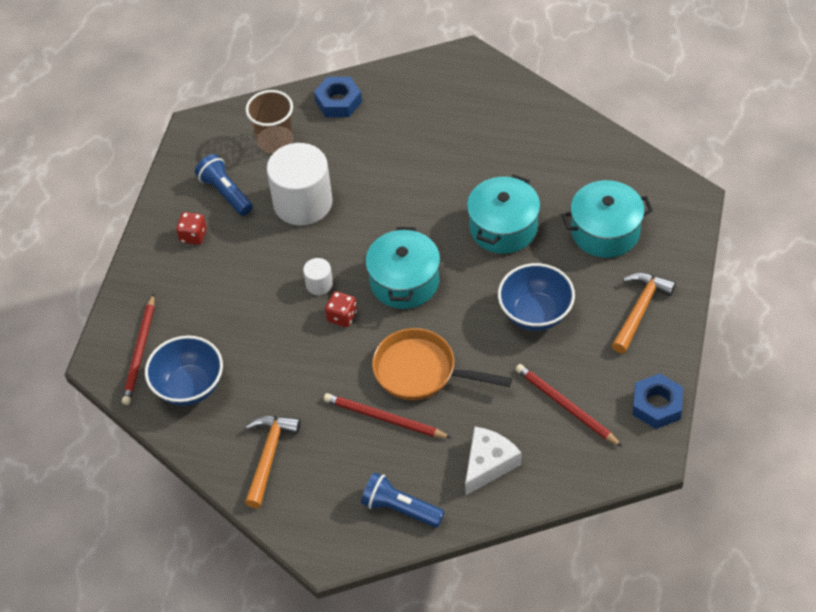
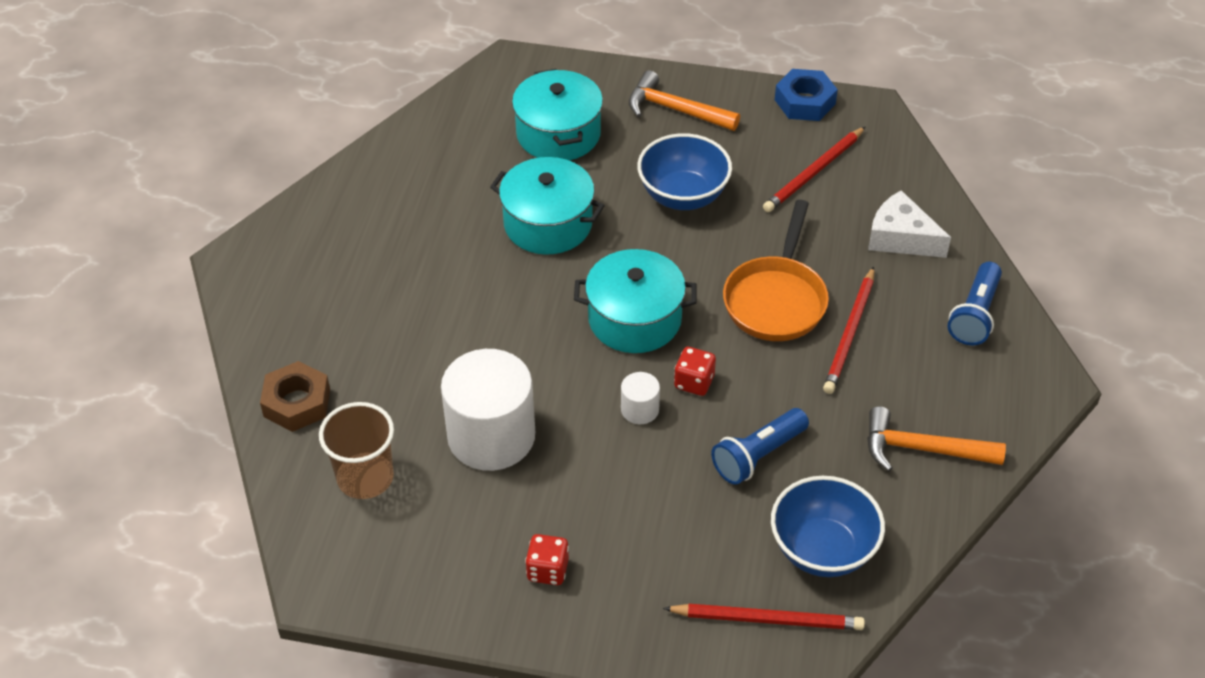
camera: 95 degrees left, 5 degrees down
(226, 193) = (465, 534): blue flashlight -> blue flashlight (758, 456)
(338, 102) = (297, 403): blue nut -> brown nut

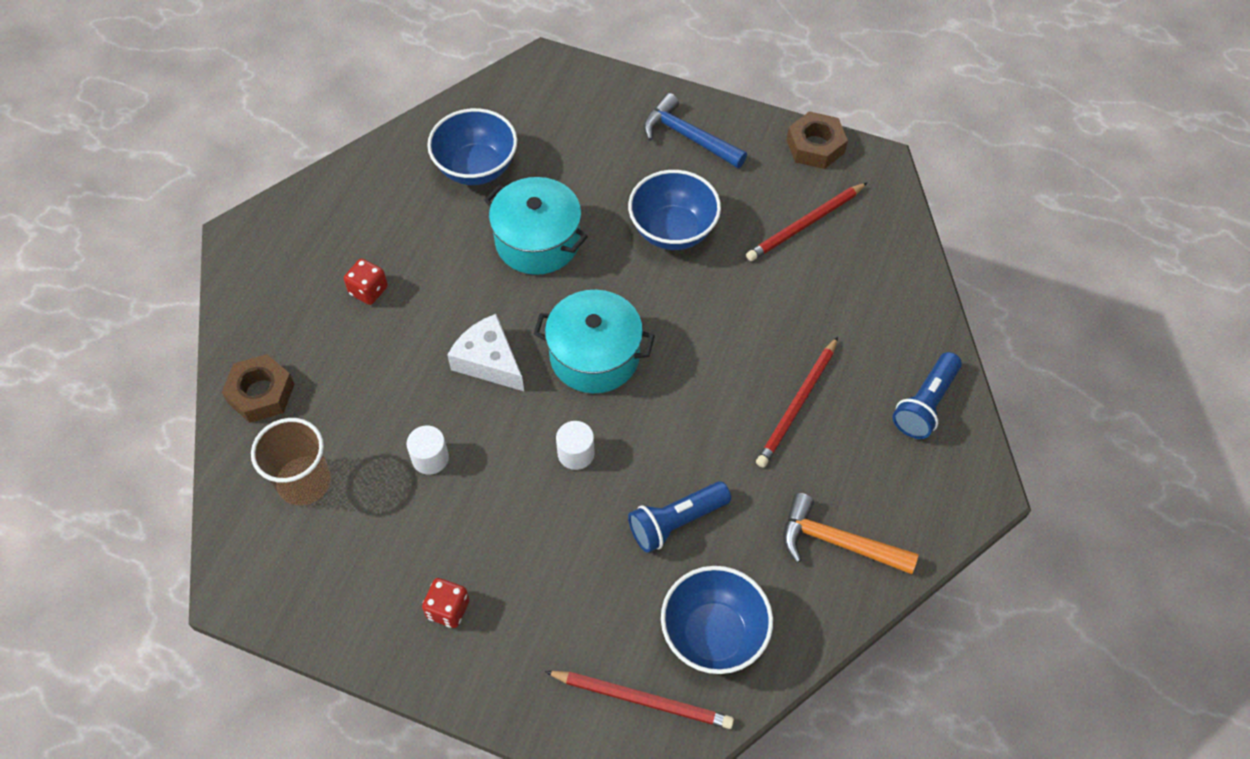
camera: 10 degrees right, 10 degrees up
(466, 166) = (476, 168): none -> blue bowl
(491, 436) = (430, 458): white cylinder -> white cylinder, size x0.44
(558, 134) = (571, 146): turquoise pot -> none
(675, 110) = (688, 137): orange hammer -> blue hammer
(694, 382) = (634, 432): red dice -> red dice (368, 290)
(776, 299) = (735, 356): orange pan -> none
(805, 102) = (815, 146): blue nut -> brown nut
(901, 238) = (873, 308): white cheese -> white cheese (489, 361)

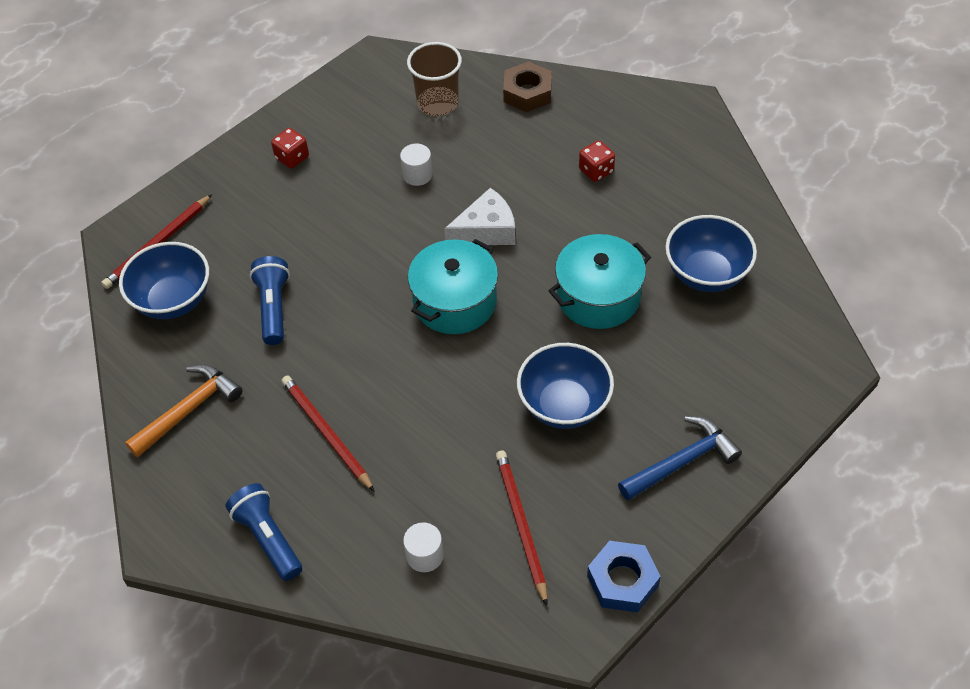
camera: 115 degrees right, 5 degrees down
(576, 453) = (370, 262): white cylinder -> white cylinder (425, 555)
(815, 146) = (622, 581): brown nut -> blue nut

